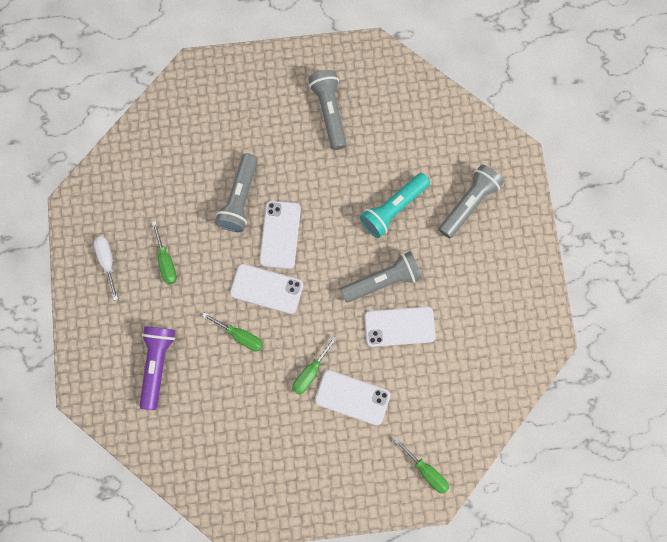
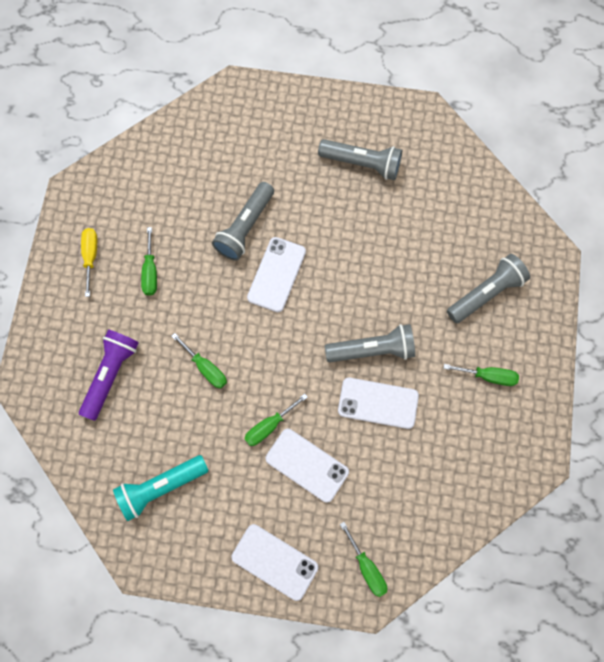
camera: 15 degrees right, 5 degrees down
(108, 261) = (91, 256): white screwdriver -> yellow screwdriver
(266, 288) = (247, 326): white phone -> white phone (275, 561)
(329, 112) = (362, 164): grey flashlight -> grey flashlight turned 105 degrees clockwise
(393, 209) = (403, 278): turquoise flashlight -> turquoise flashlight (161, 487)
(488, 277) = (488, 376): none -> green screwdriver

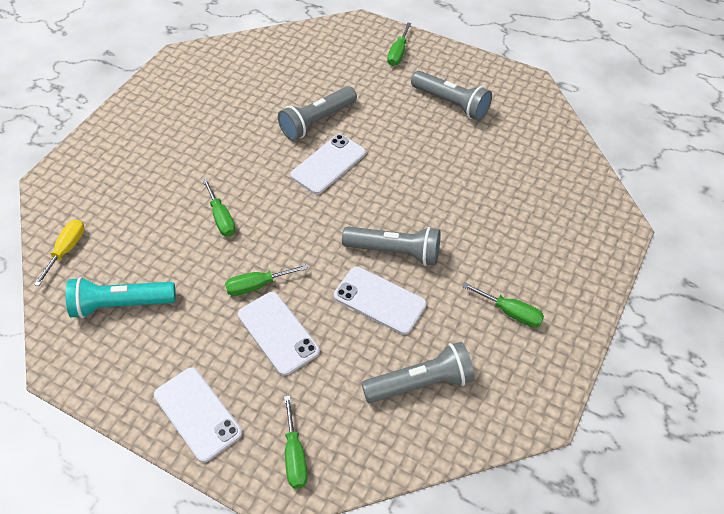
camera: 20 degrees right, 20 degrees down
(91, 256) = (167, 105): yellow screwdriver -> yellow screwdriver (67, 250)
(111, 374) = (130, 197): purple flashlight -> none
(150, 272) = (212, 130): green screwdriver -> green screwdriver (398, 53)
(486, 293) = (536, 238): grey flashlight -> grey flashlight (421, 383)

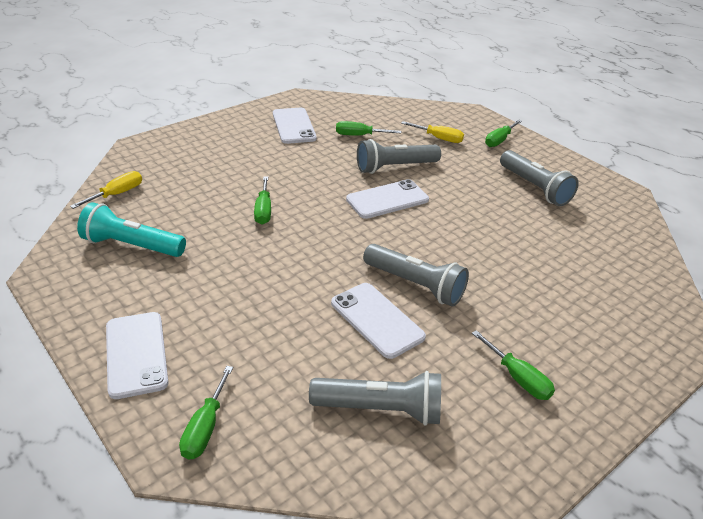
camera: 20 degrees right, 15 degrees down
(257, 285) = (262, 270): green screwdriver -> green screwdriver (359, 135)
(278, 333) = (258, 313): white phone -> white phone (294, 126)
(341, 69) = (439, 138): none -> yellow screwdriver

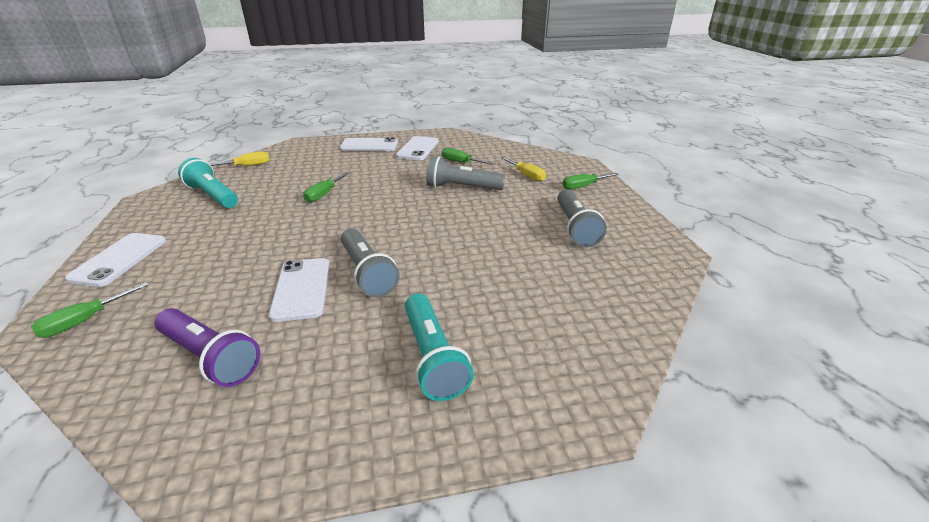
camera: 30 degrees right, 5 degrees down
(380, 409) = (210, 357): grey flashlight -> purple flashlight
(387, 199) = (426, 207): white phone -> white phone (369, 145)
(518, 378) = (357, 379): green screwdriver -> none
(551, 340) = (433, 357): none -> turquoise flashlight

